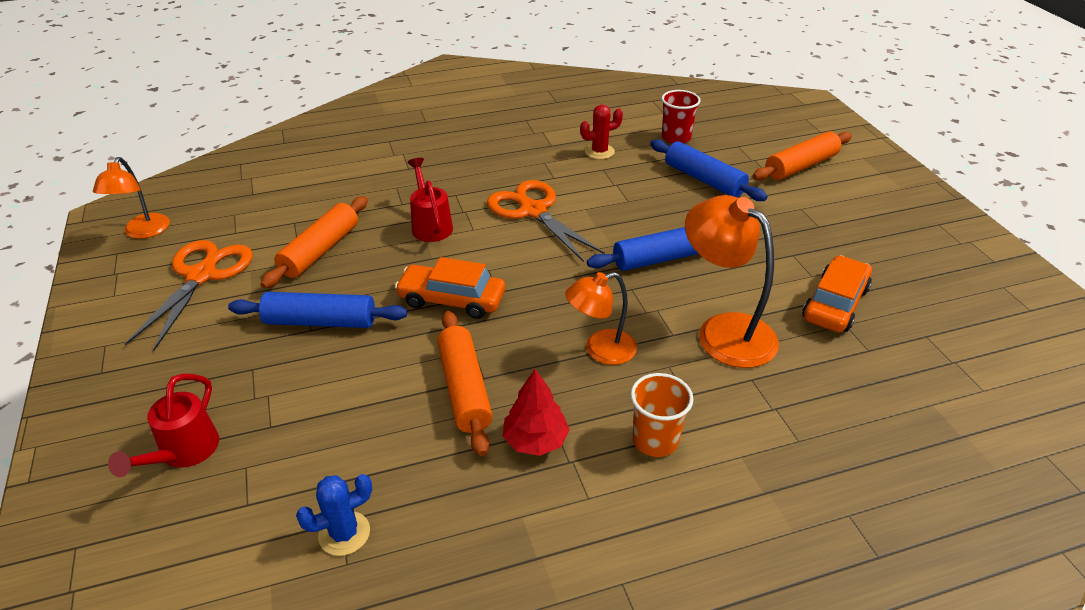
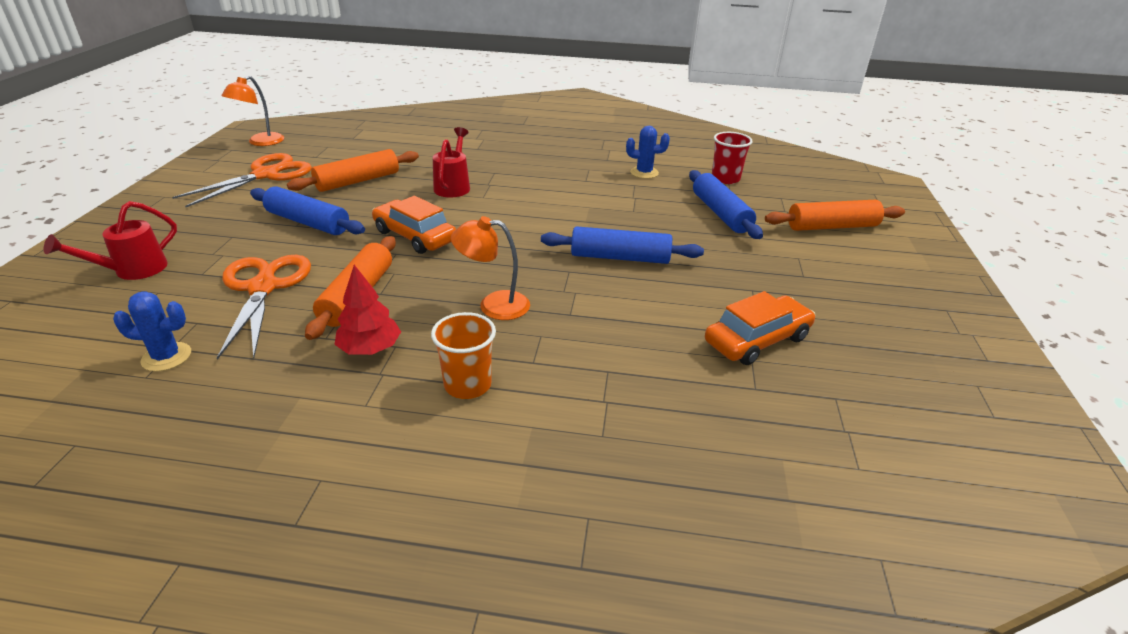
camera: 25 degrees right, 5 degrees down
(533, 211) = (544, 197): orange scissors -> orange scissors (263, 288)
(599, 152) = (644, 173): red cactus -> blue cactus
(724, 331) = (620, 326): orange lamp -> none

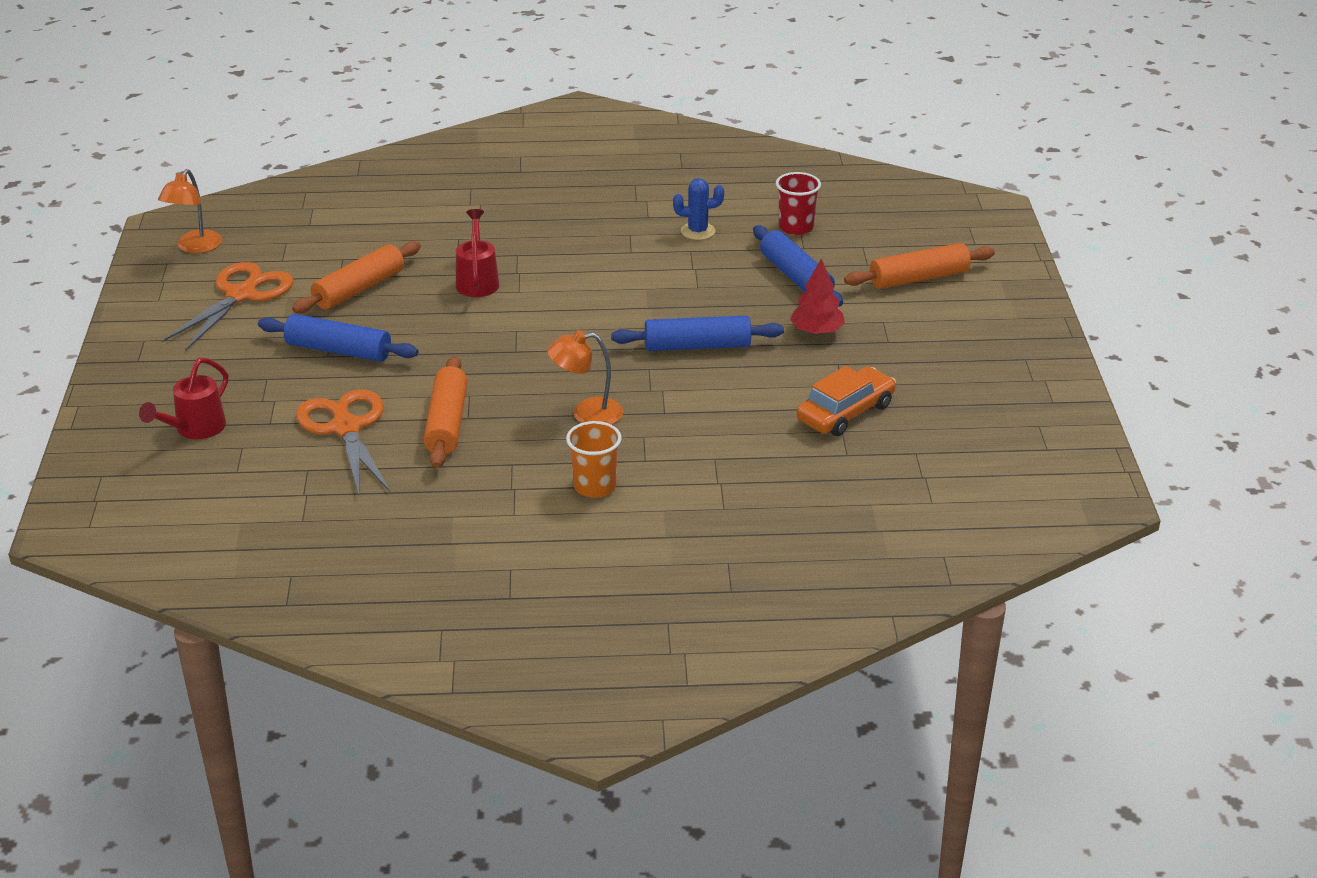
camera: 10 degrees left, 0 degrees up
(166, 357) = (307, 502): blue cactus -> none
(370, 349) = (490, 469): red tree -> red tree (816, 331)
(415, 236) = (468, 351): orange car -> none

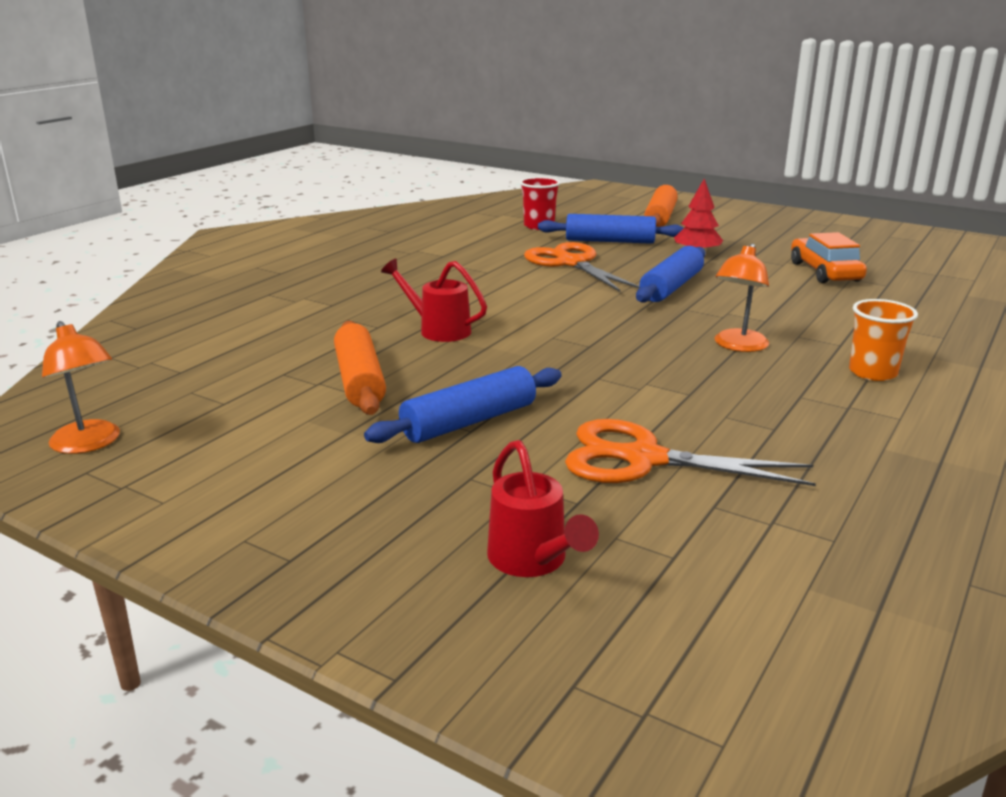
camera: 55 degrees left, 10 degrees down
(241, 295) = (255, 444): orange scissors -> orange scissors (571, 263)
(446, 423) = (690, 406): orange rolling pin -> none
(698, 231) = (494, 248): blue cactus -> none

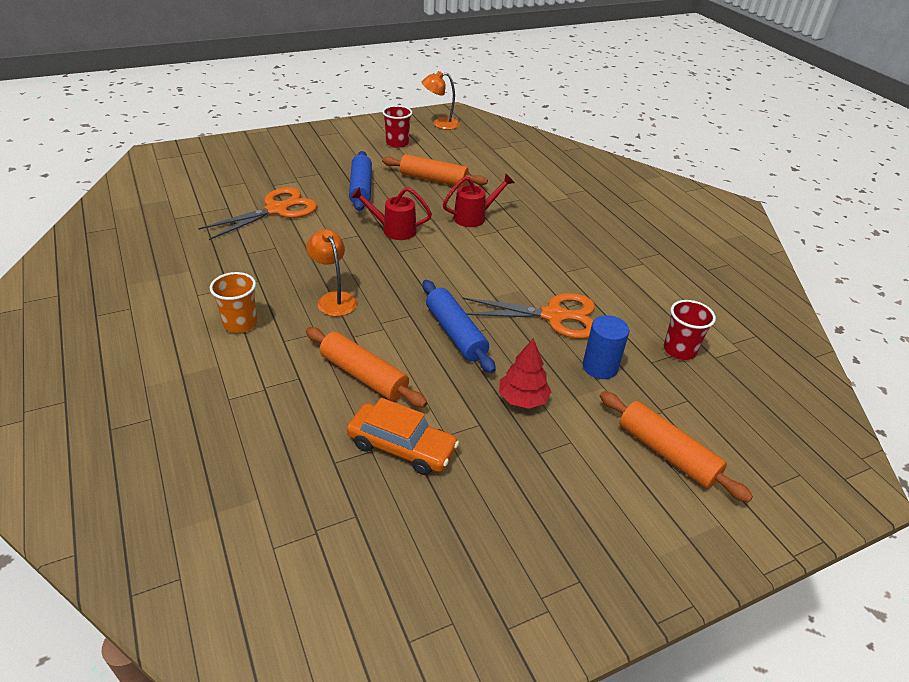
camera: 120 degrees right, 15 degrees up
(241, 453) = (397, 143): none -> red cup
(532, 560) = (257, 165): red watering can -> red watering can (394, 230)
(610, 241) = (600, 367): blue rolling pin -> blue cylinder
(796, 301) = (364, 375): none -> orange rolling pin

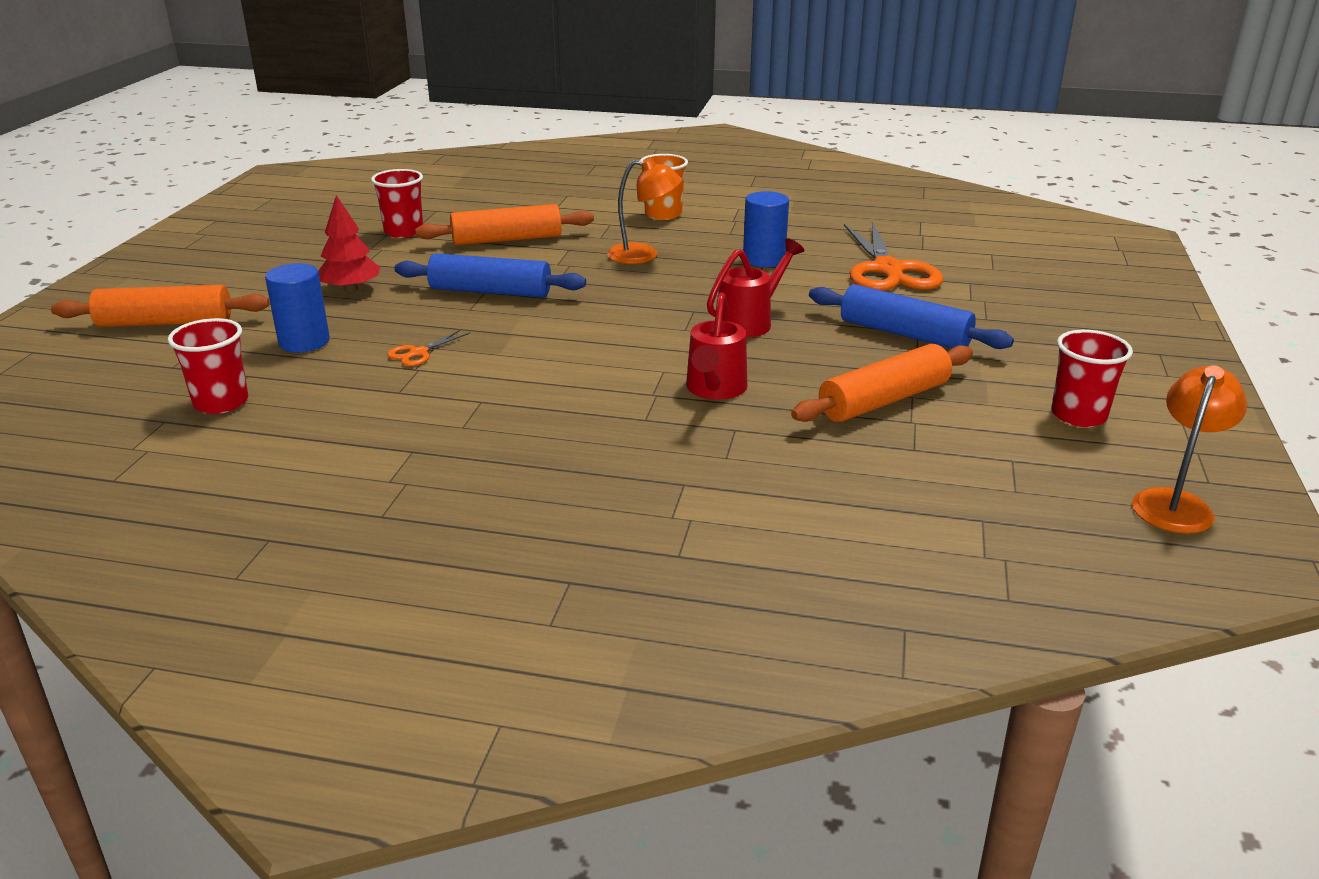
camera: 130 degrees right, 10 degrees down
(298, 252) = (764, 260): none -> blue cylinder
(402, 447) = (403, 232): orange car -> red cup
(553, 316) = (419, 353): orange scissors -> orange scissors, size x0.43

